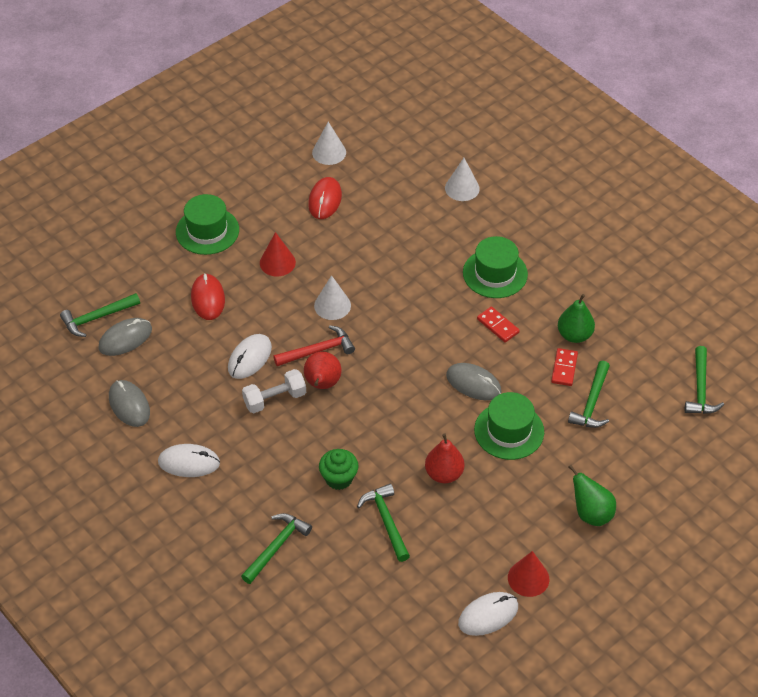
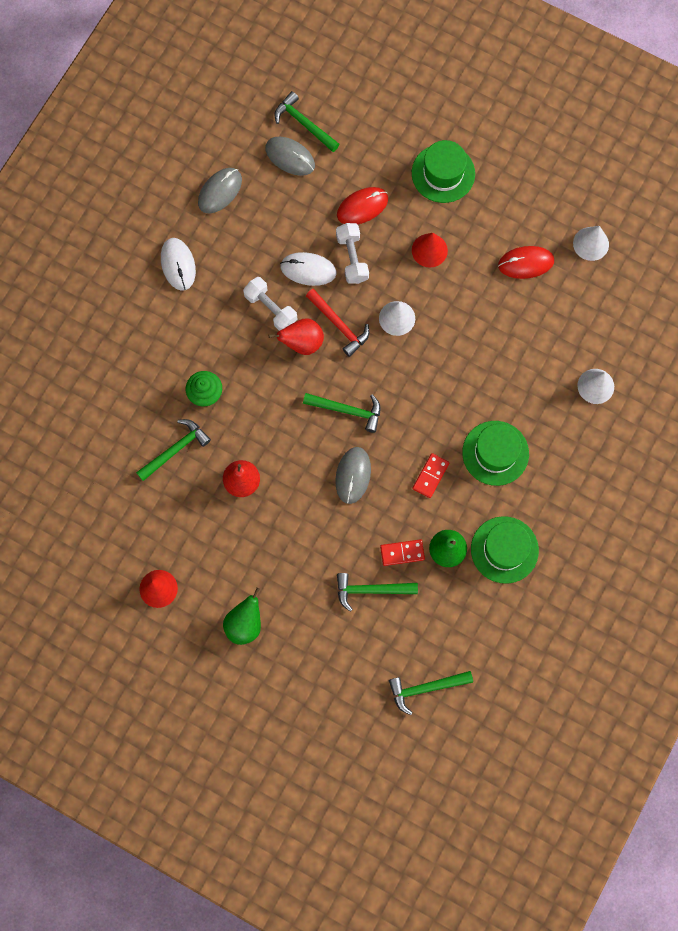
camera: 70 degrees right, 25 degrees up
(255, 321) = (352, 258): none -> white dumbbell
(277, 547) = (119, 369): green hammer -> green hammer (347, 410)
(488, 615) = (110, 566): white mouse -> none
(509, 431) = (310, 524): green hat -> green hat (504, 549)

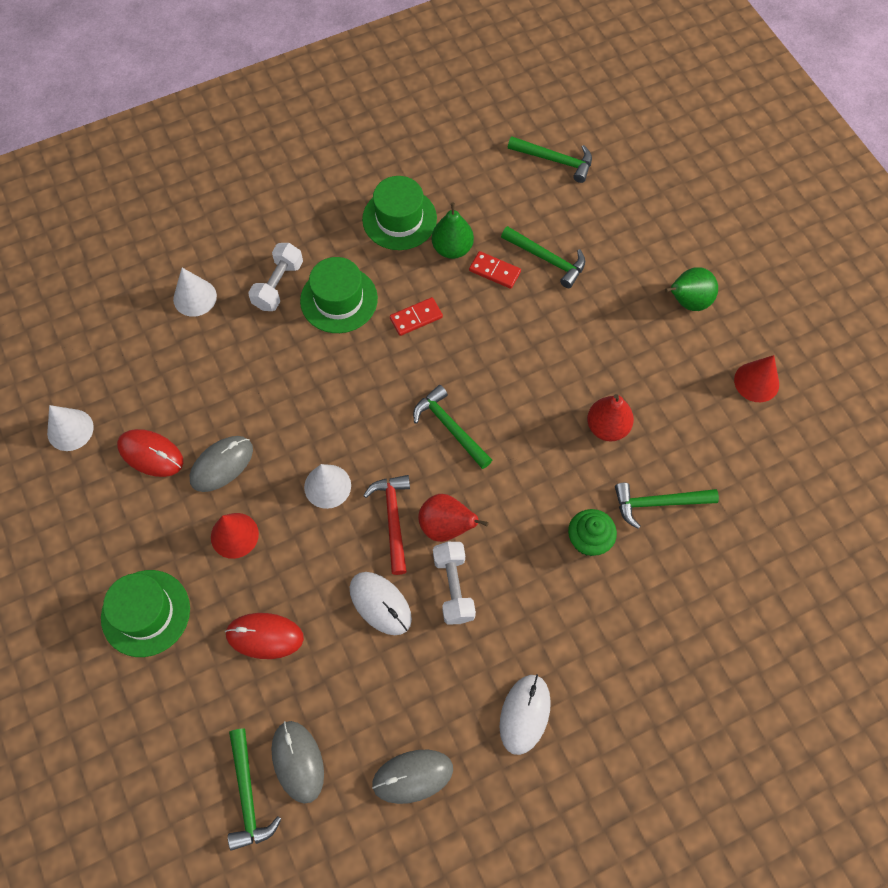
camera: 145 degrees left, 10 degrees down
(352, 258) = (322, 584): white dumbbell -> white dumbbell (278, 285)
(353, 475) = (490, 364): grey mouse -> grey mouse (221, 464)

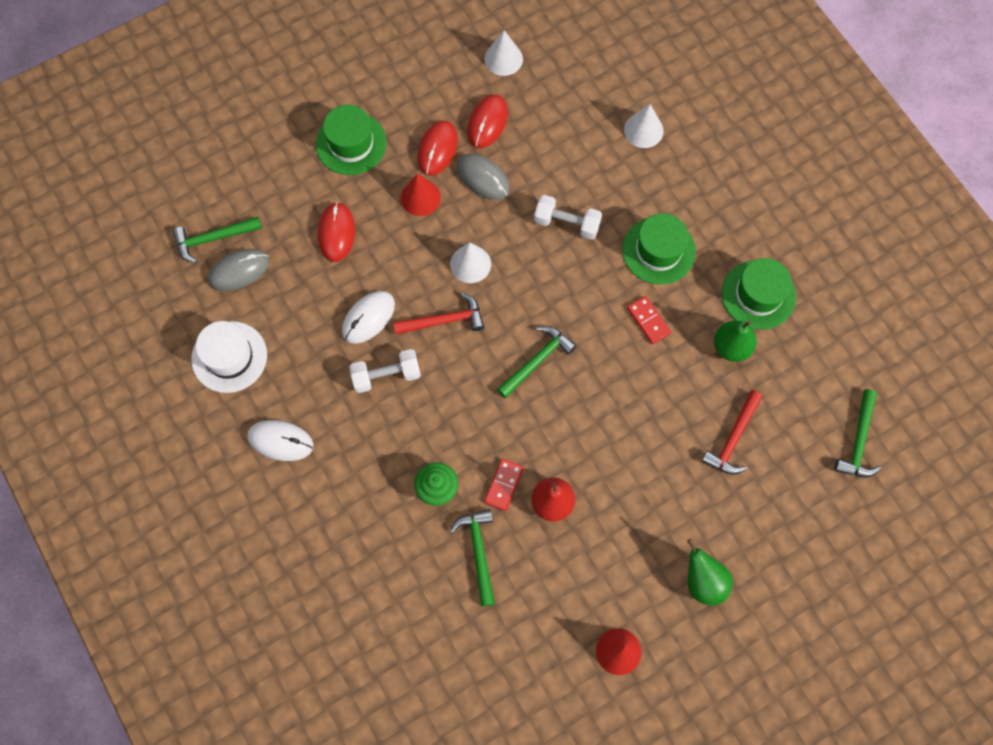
camera: 85 degrees right, 5 degrees up
(174, 512) = (437, 149): none -> red mouse
(278, 285) = (667, 197): white dumbbell -> white dumbbell (567, 223)
(412, 776) = (229, 357): grey mouse -> white hat
(446, 526) = (441, 365): red pear -> none
(494, 271) = (711, 389): red domino -> red domino (503, 485)
(547, 259) = (733, 439): green hammer -> red hammer

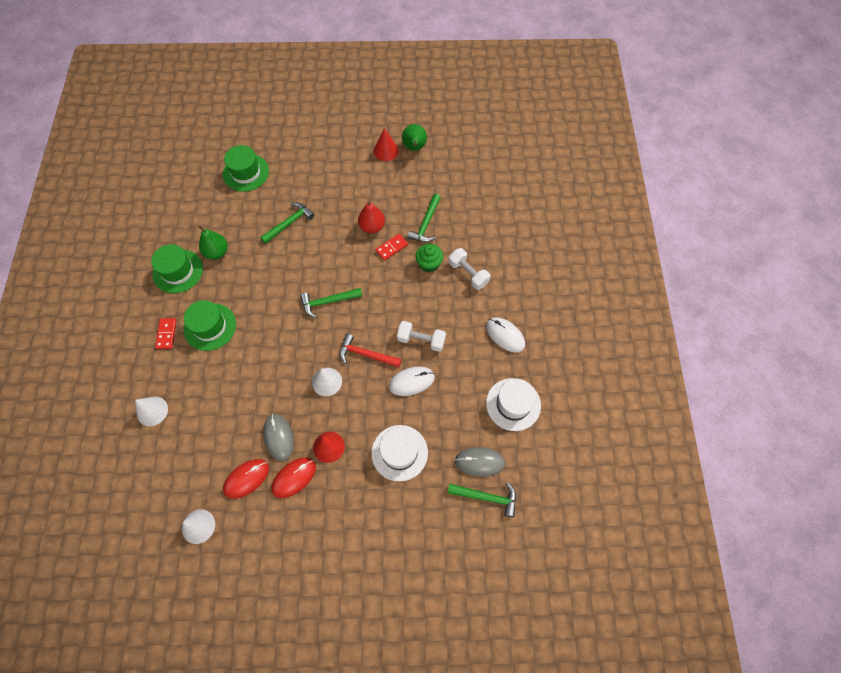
camera: 150 degrees left, 5 degrees down
(336, 233) = (399, 452): red mouse -> white hat
(351, 143) = (350, 519): green hat -> green hat (246, 172)
(567, 223) = (249, 374): white dumbbell -> white dumbbell (468, 273)
(648, 321) = (249, 290): red domino -> red domino (166, 334)
(703, 582) = (323, 157): green pear -> green pear (414, 147)
(733, 439) = (256, 209): red hammer -> none
(858, 441) = (196, 176): green hammer -> green hammer (289, 223)

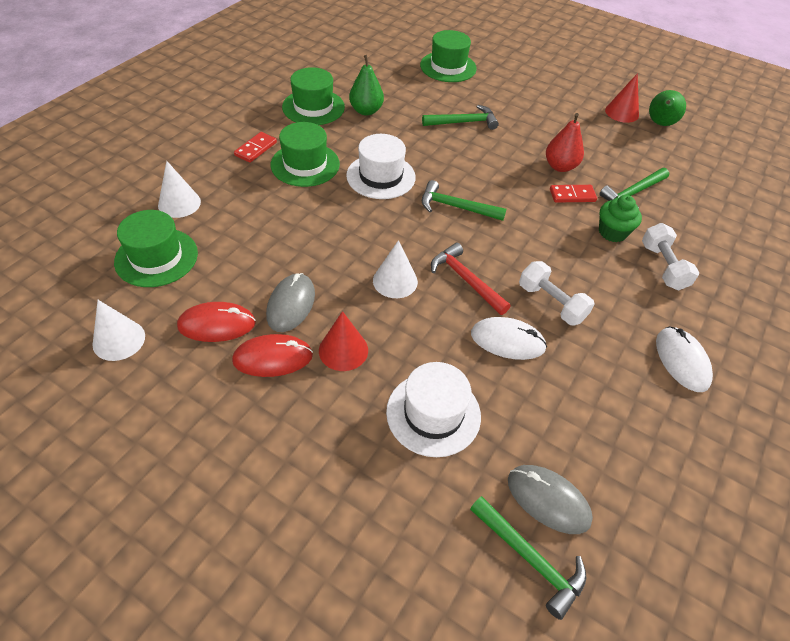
camera: 30 degrees right, 15 degrees down
(172, 459) = (156, 257): none -> green hat
(513, 404) = (648, 454): white hat -> white hat (381, 176)

